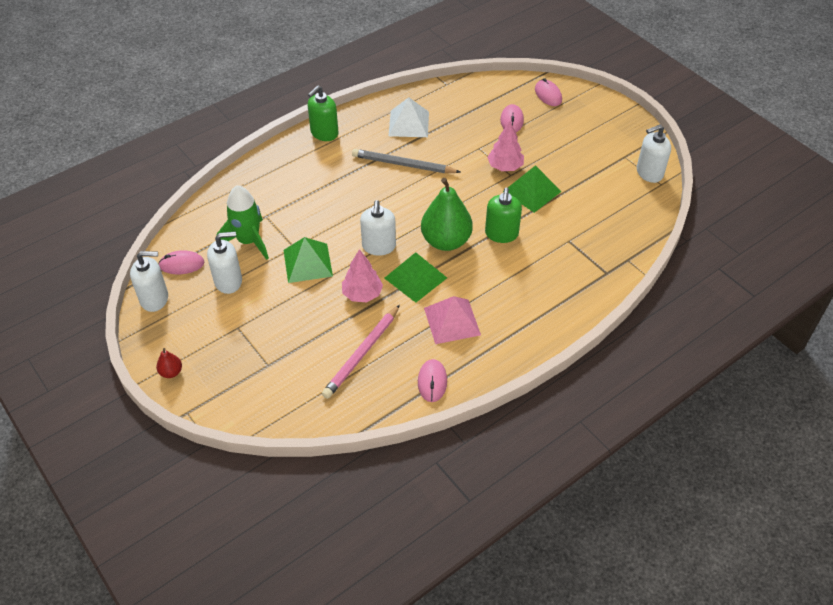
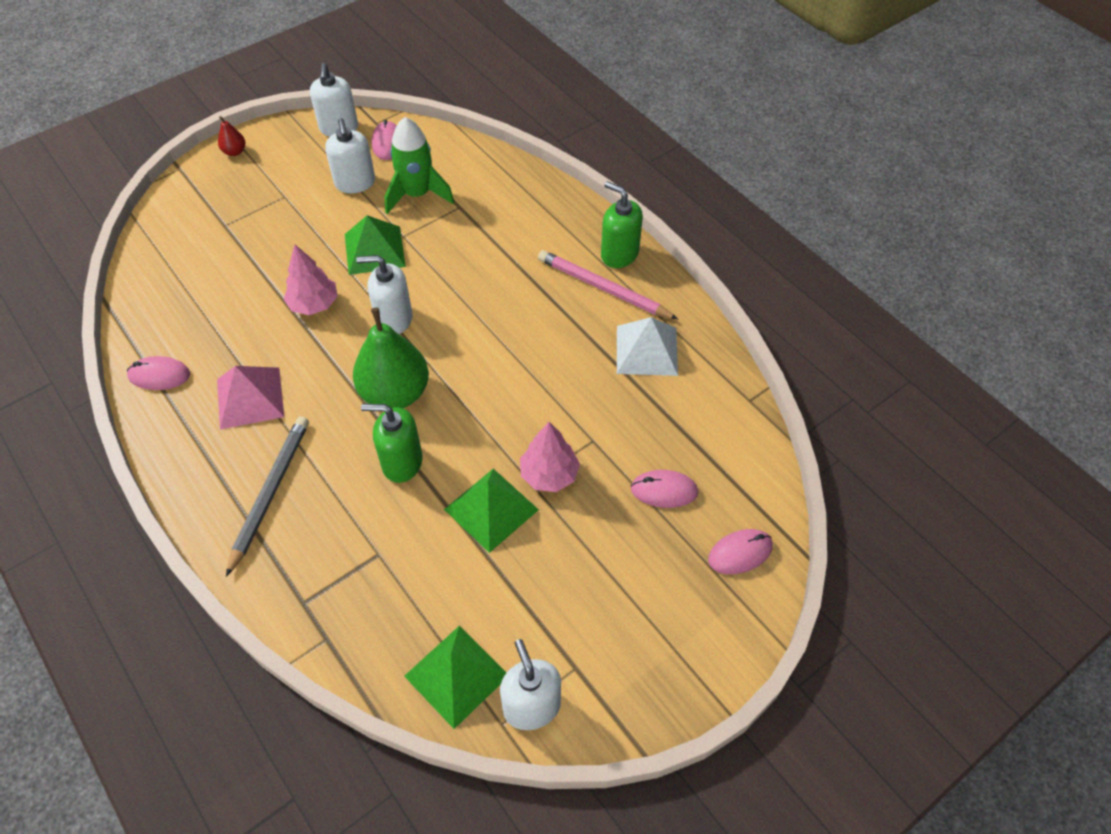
camera: 90 degrees right, 5 degrees up
(362, 353) = (220, 306): pink pencil -> pink pencil (603, 288)
(403, 164) = (554, 344): grey pencil -> grey pencil (270, 493)
(415, 278) = (332, 359): green pyramid -> green pyramid (456, 675)

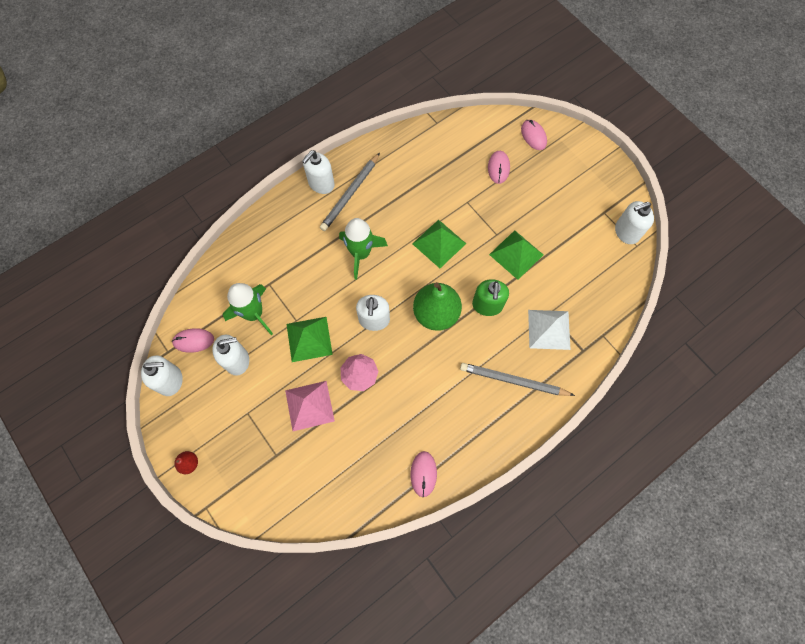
camera: 90 degrees left, 15 degrees up
(250, 398) = (441, 406): pink pyramid -> pink pyramid (309, 405)
(456, 675) = (615, 268): green pyramid -> green pyramid (439, 243)
(501, 302) = (361, 254): none -> green rocket
(549, 474) = (491, 225): pink tree -> none
(603, 288) = (350, 193): pink pencil -> grey pencil
(619, 254) = (321, 184): green soap dispenser -> white soap dispenser
(646, 350) = (401, 172): white pyramid -> white pyramid (549, 329)

